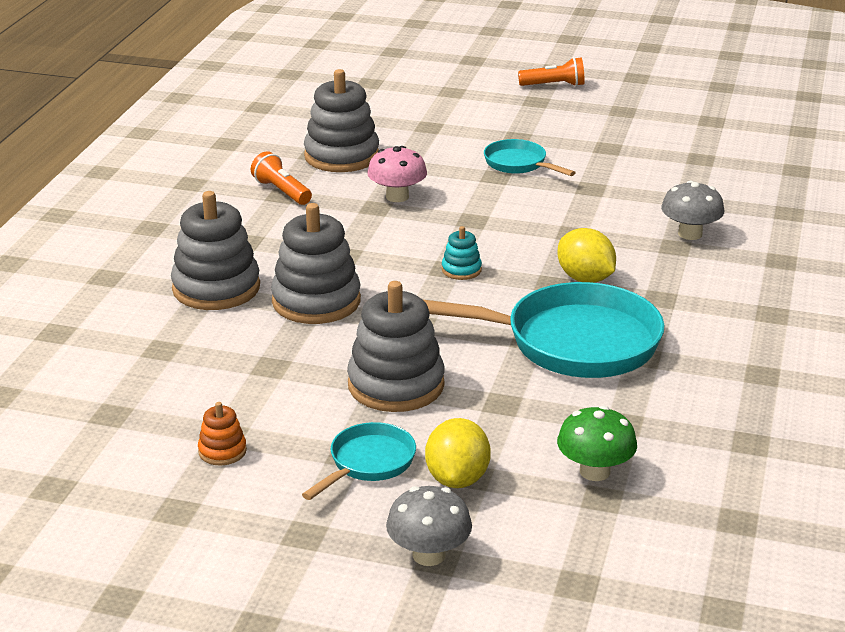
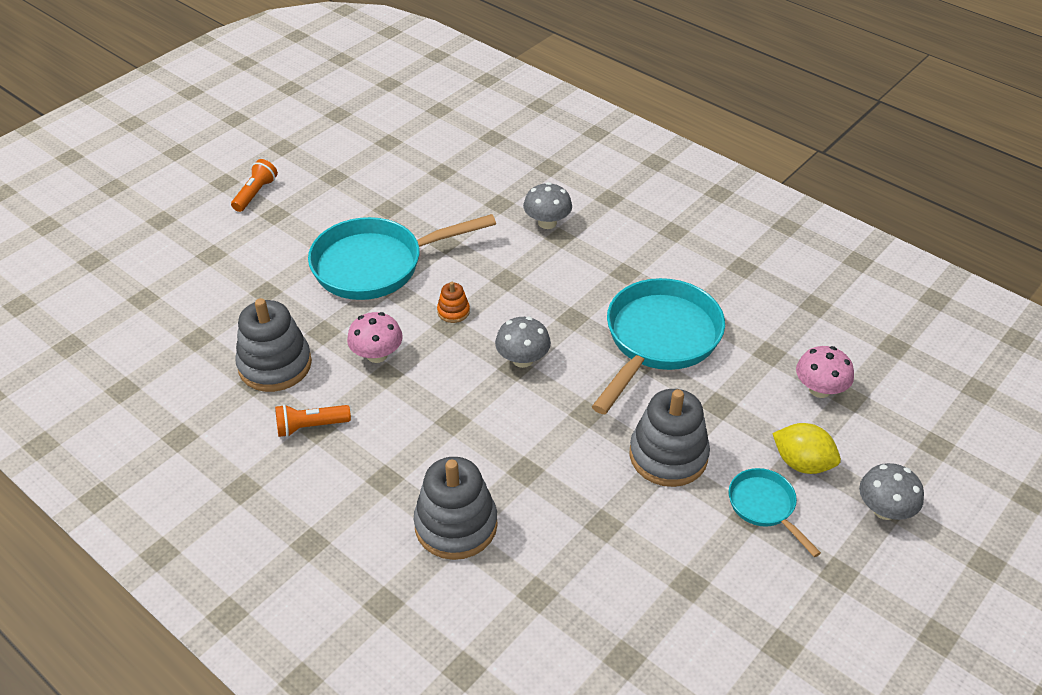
camera: 65 degrees left, 15 degrees up
(222, 451) = (713, 593): orange stacking toy -> orange stacking toy (453, 311)
(316, 301) = (518, 463): grey stacking toy -> none
(461, 270) = (522, 359): turquoise stacking toy -> grey mushroom
(519, 164) = (376, 265): turquoise pan -> turquoise pan, size x1.99
(585, 278) = (576, 298): yellow lemon -> none
(595, 471) = (819, 389): green mushroom -> pink mushroom

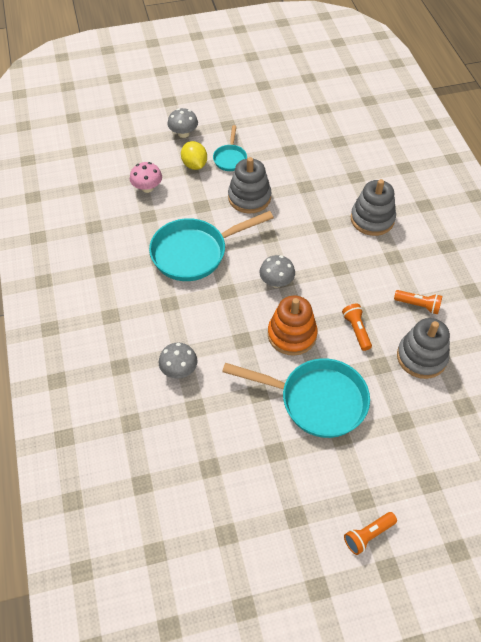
camera: 145 degrees left, 10 degrees up
(377, 355) = (356, 330): pink mushroom -> orange flashlight
(453, 311) = (292, 335): orange stacking toy -> orange stacking toy, size x2.14

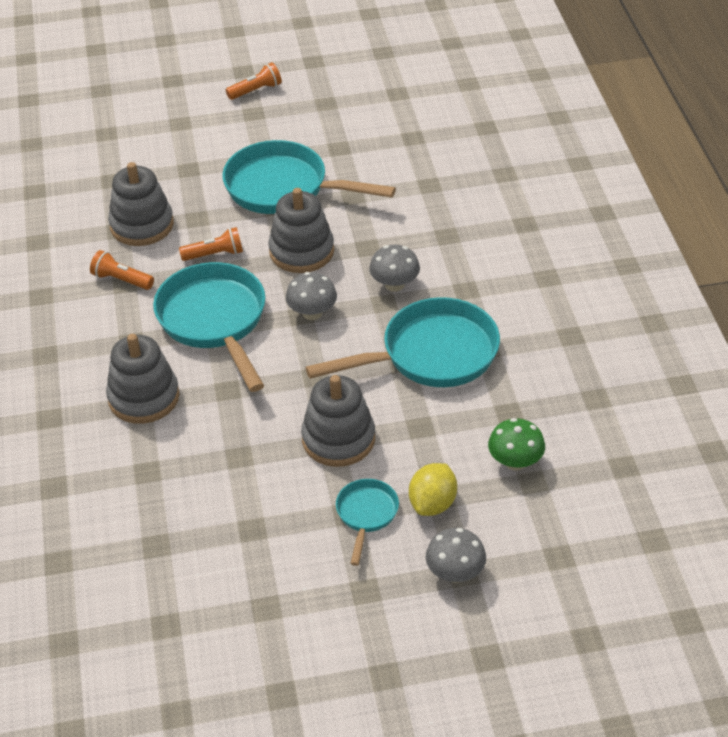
camera: 175 degrees left, 10 degrees down
(147, 188) = (515, 462): pink mushroom -> green mushroom
(179, 370) = (450, 219): grey mushroom -> grey mushroom (394, 284)
(194, 165) = (433, 504): yellow lemon -> yellow lemon turned 45 degrees clockwise
(292, 335) = (301, 251): orange stacking toy -> grey stacking toy
(342, 273) = (214, 321): none -> turquoise pan
(356, 330) = (215, 254): orange flashlight -> orange flashlight turned 90 degrees counterclockwise

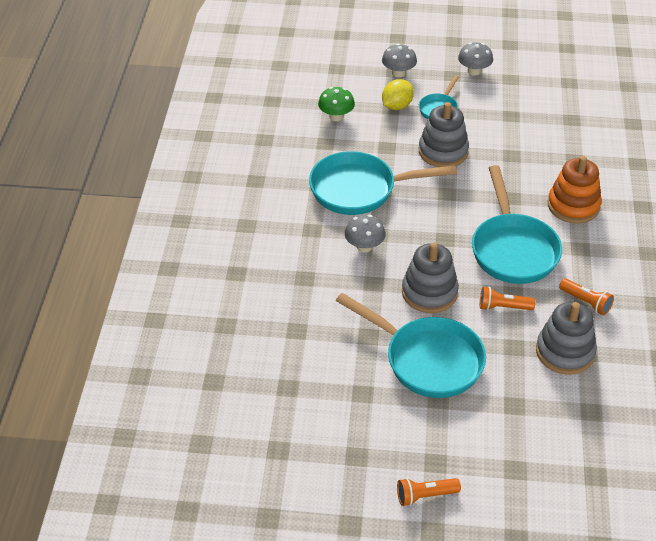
camera: 165 degrees left, 0 degrees up
(144, 397) = (573, 206): grey stacking toy -> orange stacking toy
(312, 313) = (435, 239): grey mushroom -> grey mushroom (474, 71)

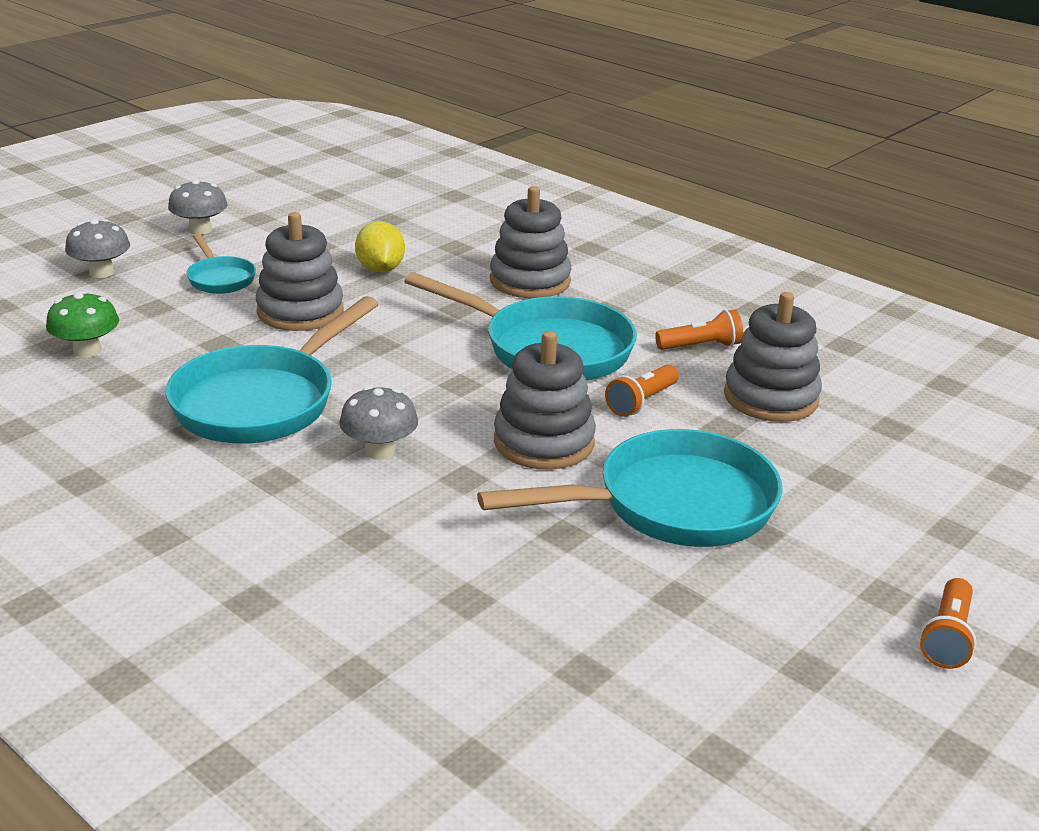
camera: 55 degrees left, 15 degrees down
(397, 106) = (158, 301): yellow lemon -> yellow lemon (380, 269)
(573, 206) = (530, 281): orange stacking toy -> grey stacking toy

